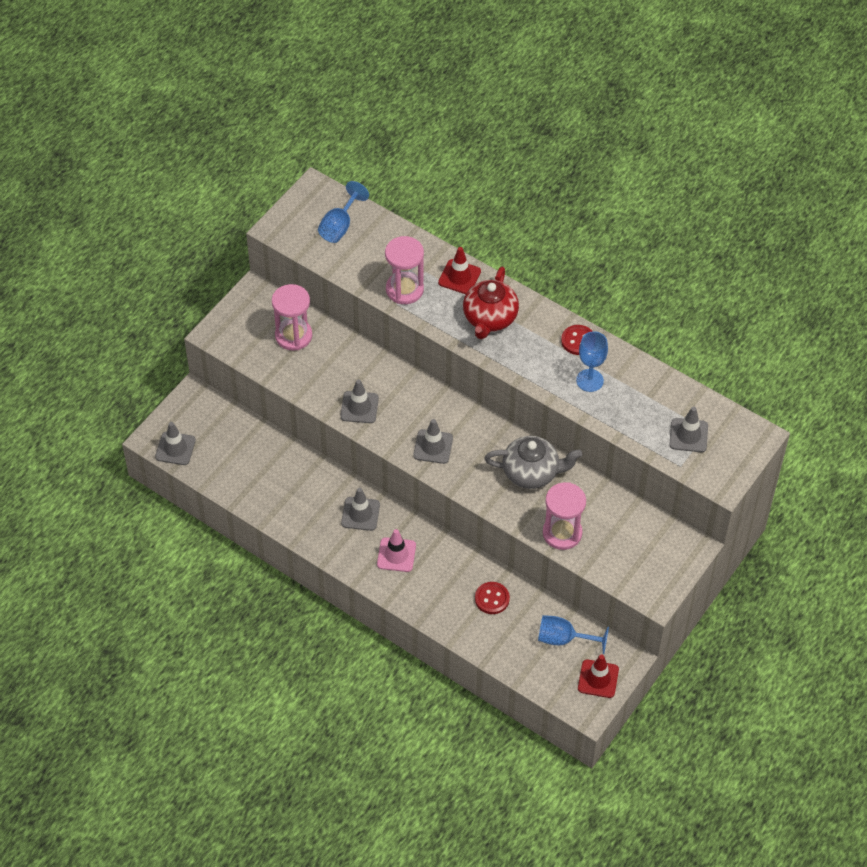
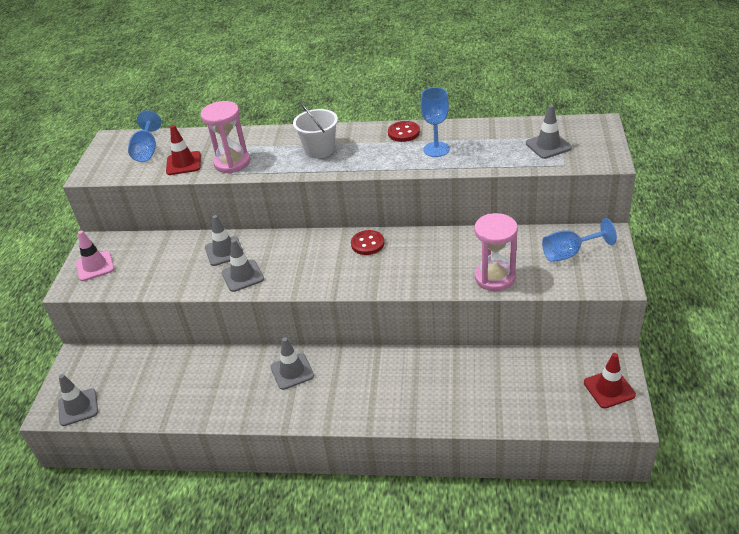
camera: 25 degrees left, 15 degrees down
(293, 336) = (148, 255): pink hourglass -> none
(396, 555) = (348, 386): pink traffic cone -> pink traffic cone (95, 266)
(433, 447) = (330, 272): grey traffic cone -> grey traffic cone (224, 251)
(459, 277) = (273, 138): red traffic cone -> red traffic cone (183, 163)
(489, 318) = (320, 150): red teapot -> white bucket
(492, 599) = (461, 376): red button -> red button (367, 244)
(532, 472) = (430, 250): grey teapot -> none
(563, 639) = (550, 374): blue goblet -> blue goblet (569, 253)

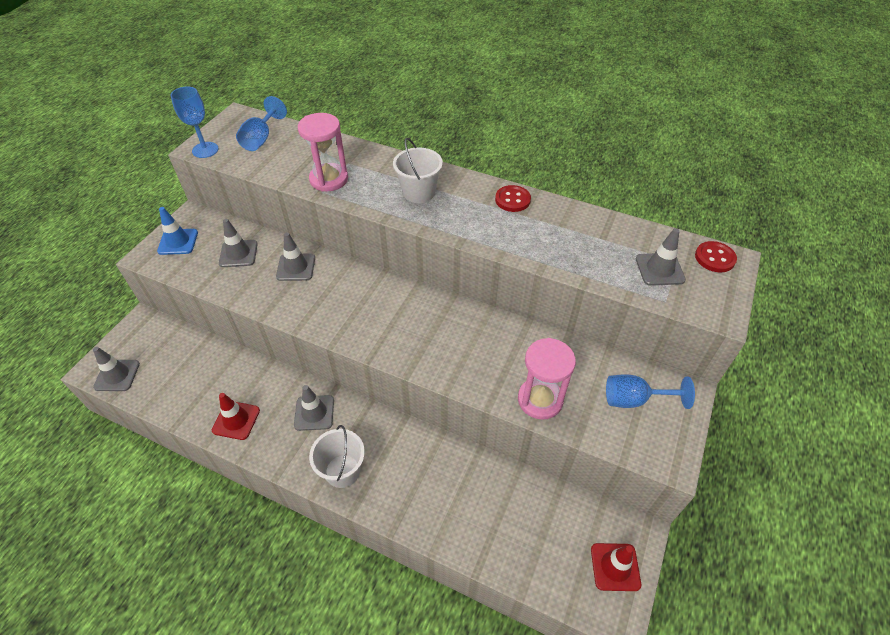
camera: 15 degrees right, 10 degrees up
(95, 266) = (178, 242): pink traffic cone -> blue traffic cone
(183, 163) = (285, 165): red traffic cone -> red traffic cone (236, 420)
(242, 276) = (298, 302): grey traffic cone -> grey traffic cone (238, 254)
(343, 404) = (342, 471): none -> white bucket
(367, 244) = (432, 308): red button -> red button (714, 258)
(436, 149) = (536, 232): blue goblet -> blue goblet (205, 150)

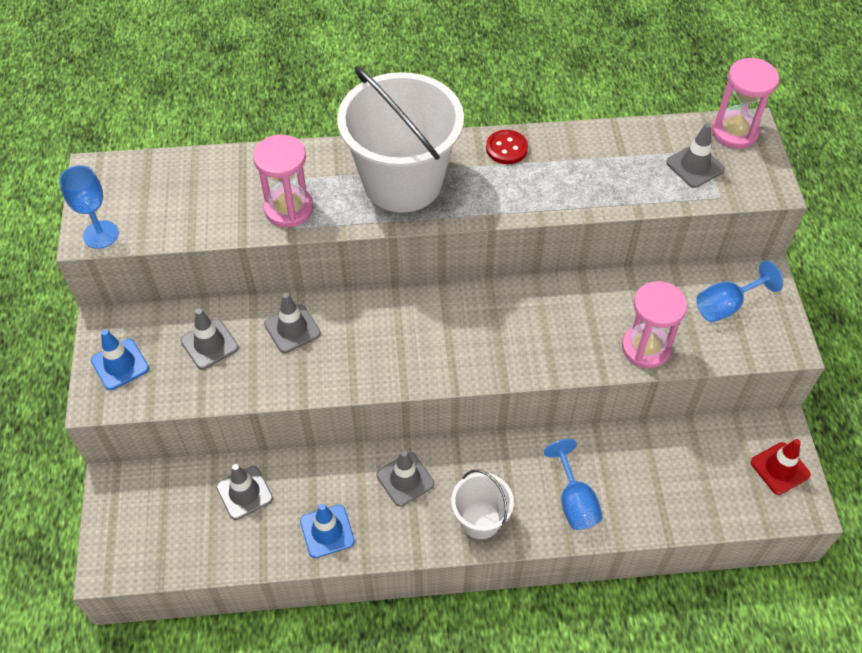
camera: 30 degrees left, 5 degrees up
(117, 375) = (142, 558): grey traffic cone -> grey traffic cone (244, 493)
(236, 420) = (327, 531): red traffic cone -> blue traffic cone
(261, 139) = (158, 190): blue goblet -> blue goblet (574, 501)
(419, 192) = (402, 182): white bucket -> white bucket, size x2.02
(714, 258) = (734, 132): red button -> pink hourglass

